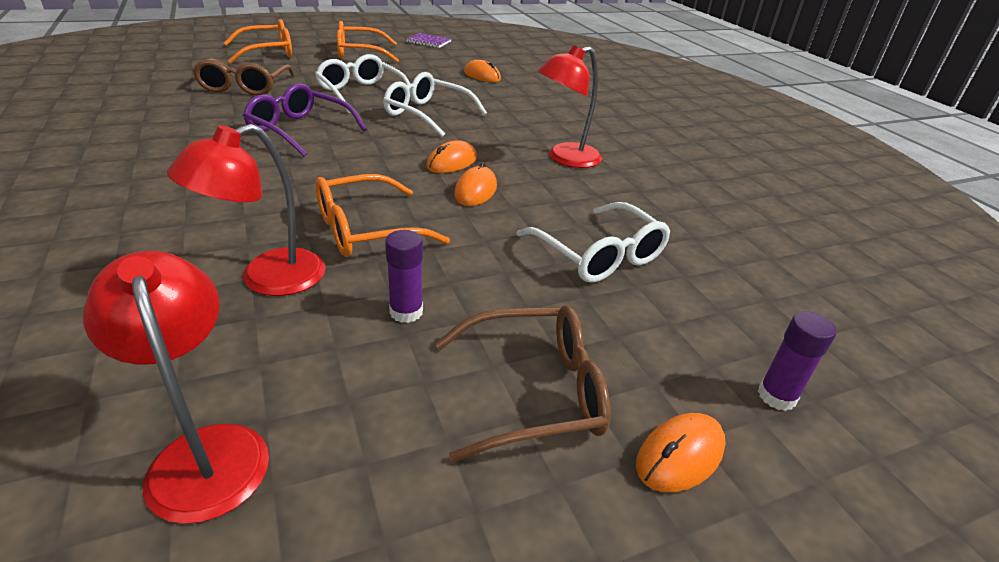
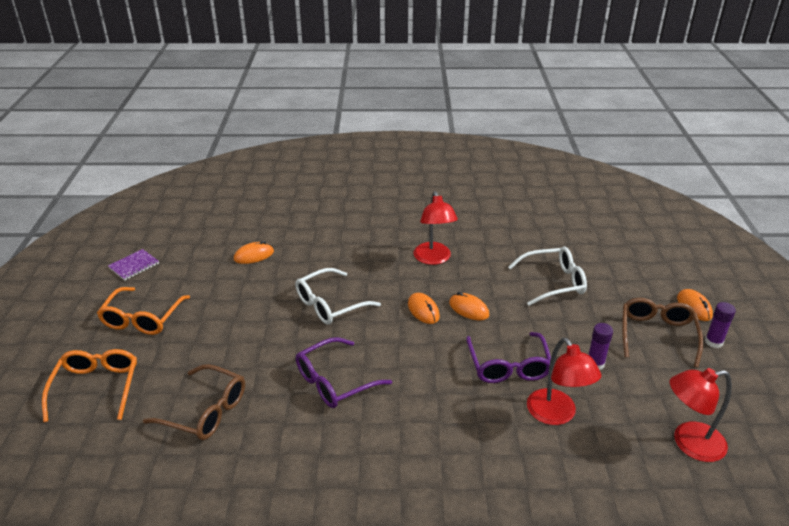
camera: 65 degrees left, 0 degrees up
(361, 93) = (263, 334): white glasses -> none
(366, 230) = (508, 366): orange glasses -> purple glasses
(776, 396) = (663, 270): purple glue stick -> purple glue stick (713, 342)

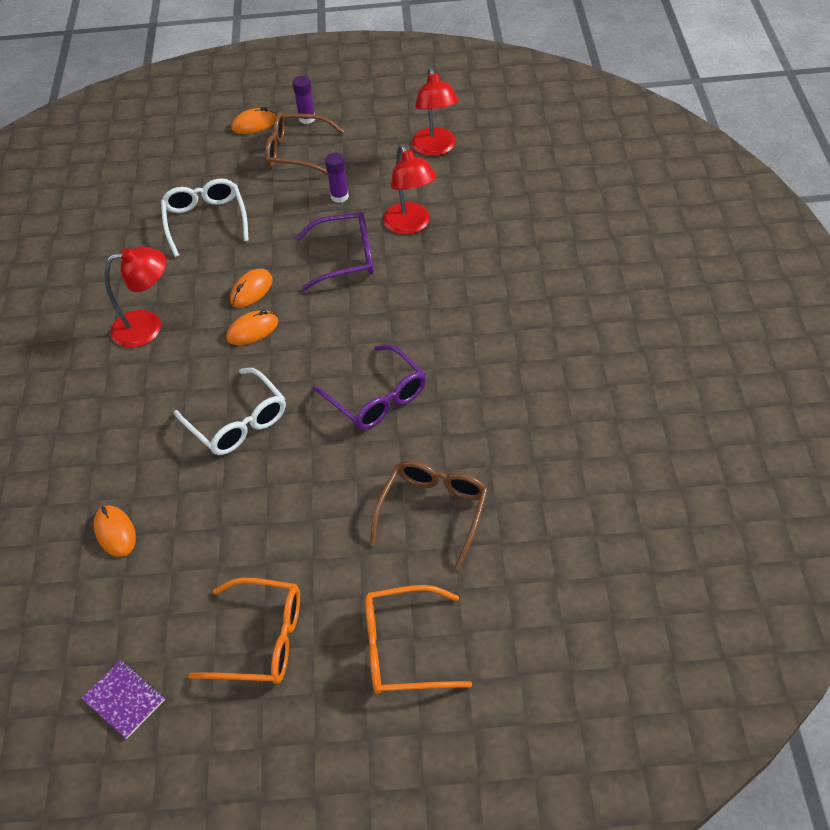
camera: 90 degrees left, 15 degrees up
(556, 415) = (411, 225): red lamp -> red lamp turned 90 degrees clockwise

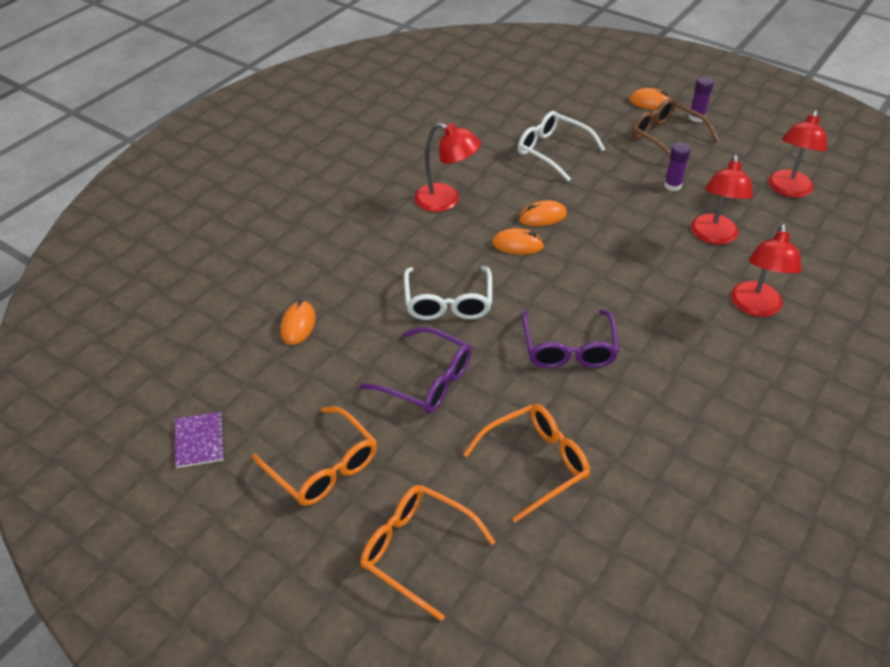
camera: 35 degrees right, 5 degrees down
(205, 221) = (552, 151): white glasses -> white glasses turned 75 degrees counterclockwise
(346, 258) = (637, 232): purple glasses -> purple glasses (427, 380)
(433, 512) = (535, 463): brown glasses -> orange glasses
(491, 269) = (755, 307): none -> red lamp

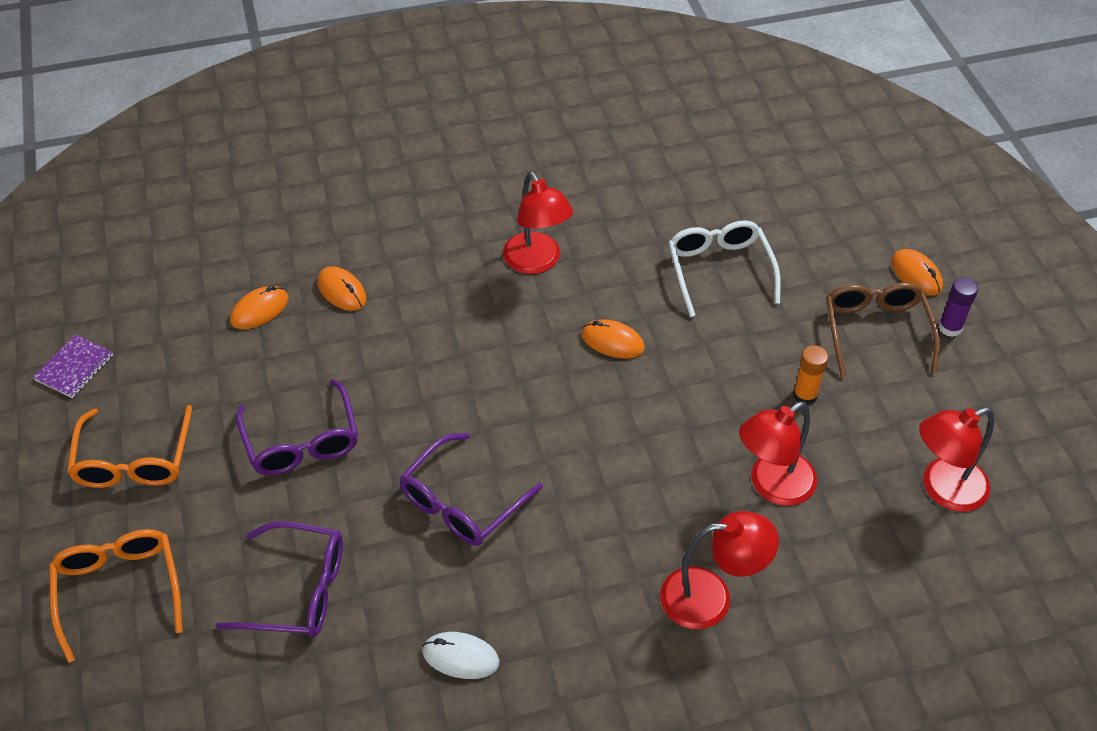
camera: 40 degrees right, 5 degrees up
(448, 302) = (410, 376): white glasses -> none
(517, 245) = (549, 357): orange mouse -> orange mouse (342, 291)
(535, 463) = (298, 590): orange glasses -> purple glasses
(672, 185) = (805, 395): purple glue stick -> orange glue stick
(675, 429) = (460, 657): none -> white mouse
(755, 307) = (711, 597): red lamp -> red lamp turned 150 degrees counterclockwise

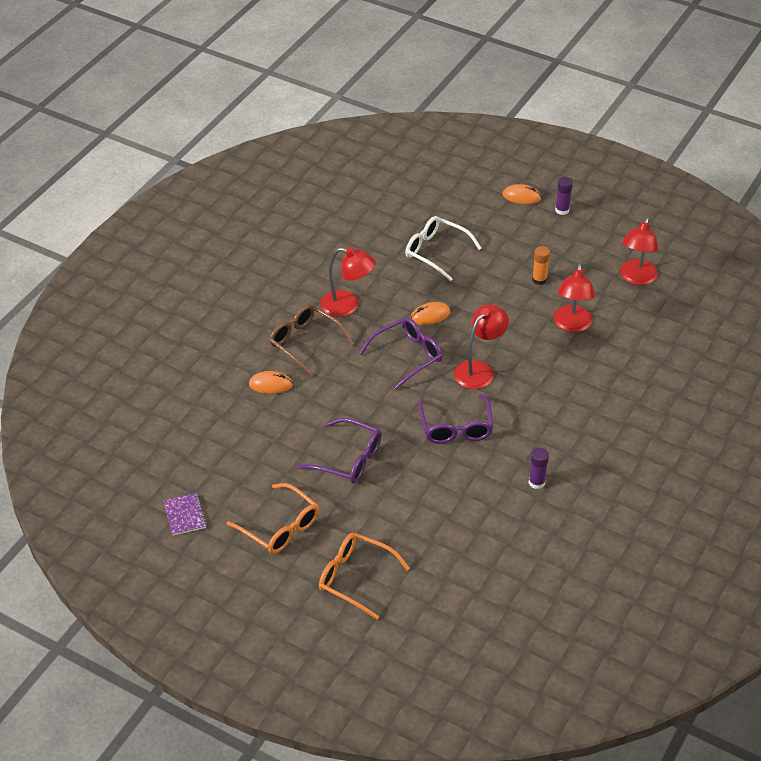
camera: 45 degrees left, 5 degrees down
(259, 310) = (241, 422): orange mouse -> none
(298, 590) = (435, 514): purple glasses -> purple glasses (407, 356)
(460, 657) = (536, 482): white mouse -> purple glue stick
(711, 597) = (602, 384): red lamp -> red lamp (479, 370)
(876, 331) = (534, 232): brown glasses -> brown glasses (305, 343)

